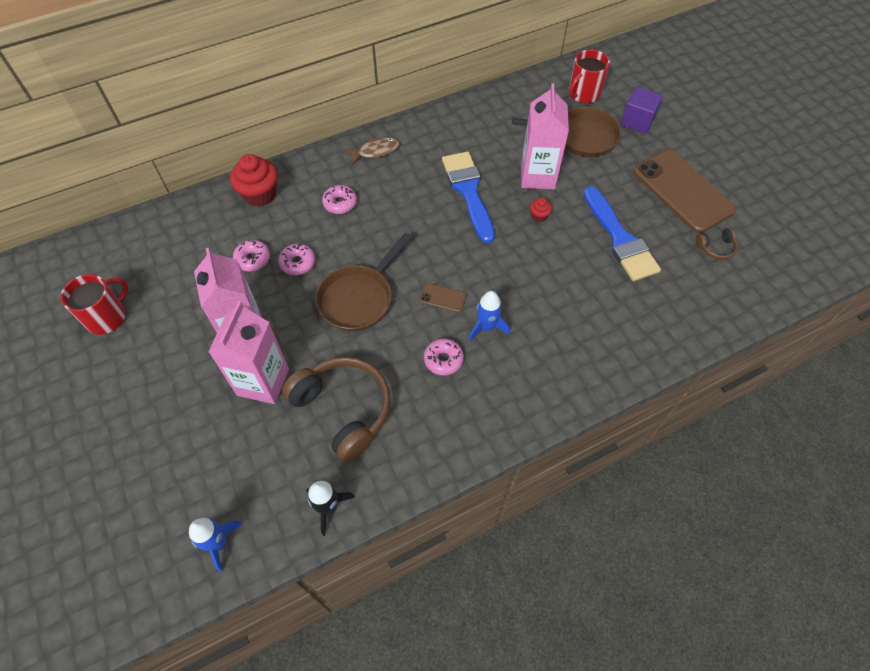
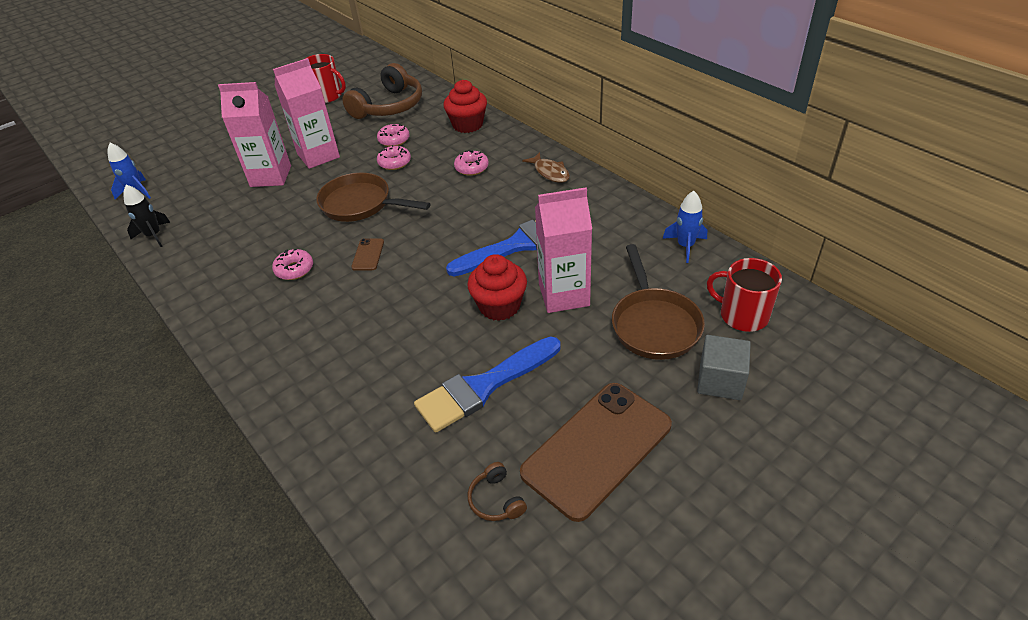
camera: 80 degrees right, 15 degrees down
(343, 409) = (243, 222): brown headphones -> brown headphones (389, 106)
(486, 327) = (335, 291): blue rocket -> blue rocket (685, 246)
(539, 216) = (499, 306): red cupcake -> red cupcake, size x2.12
(637, 121) = (720, 381): purple cube -> grey cube

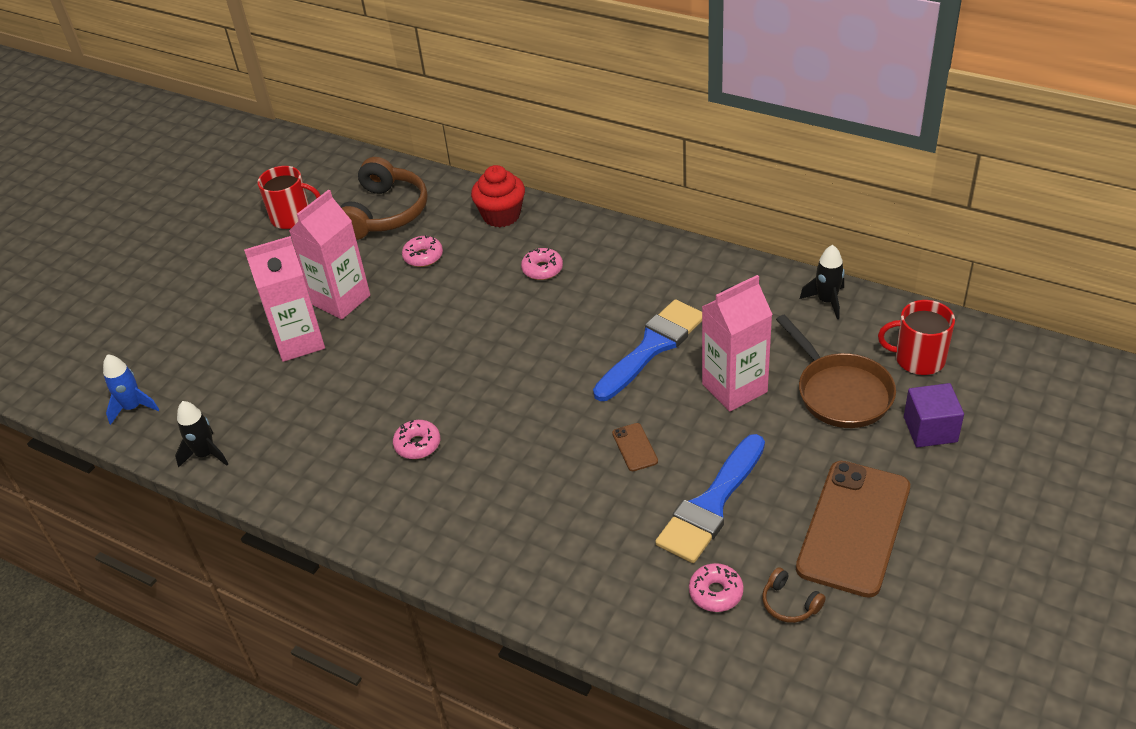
camera: 20 degrees left, 0 degrees up
(360, 204) = (440, 347): brown pan -> none
(368, 254) = (492, 404): brown phone -> brown phone (634, 447)
(394, 162) = (444, 285): pink donut -> pink donut (716, 592)
(499, 306) = (675, 419): red cupcake -> none
(550, 172) = (636, 253): brown fish -> none
(685, 246) = (826, 301): blue rocket -> black rocket
(720, 381) = (930, 429): grey cube -> purple cube

